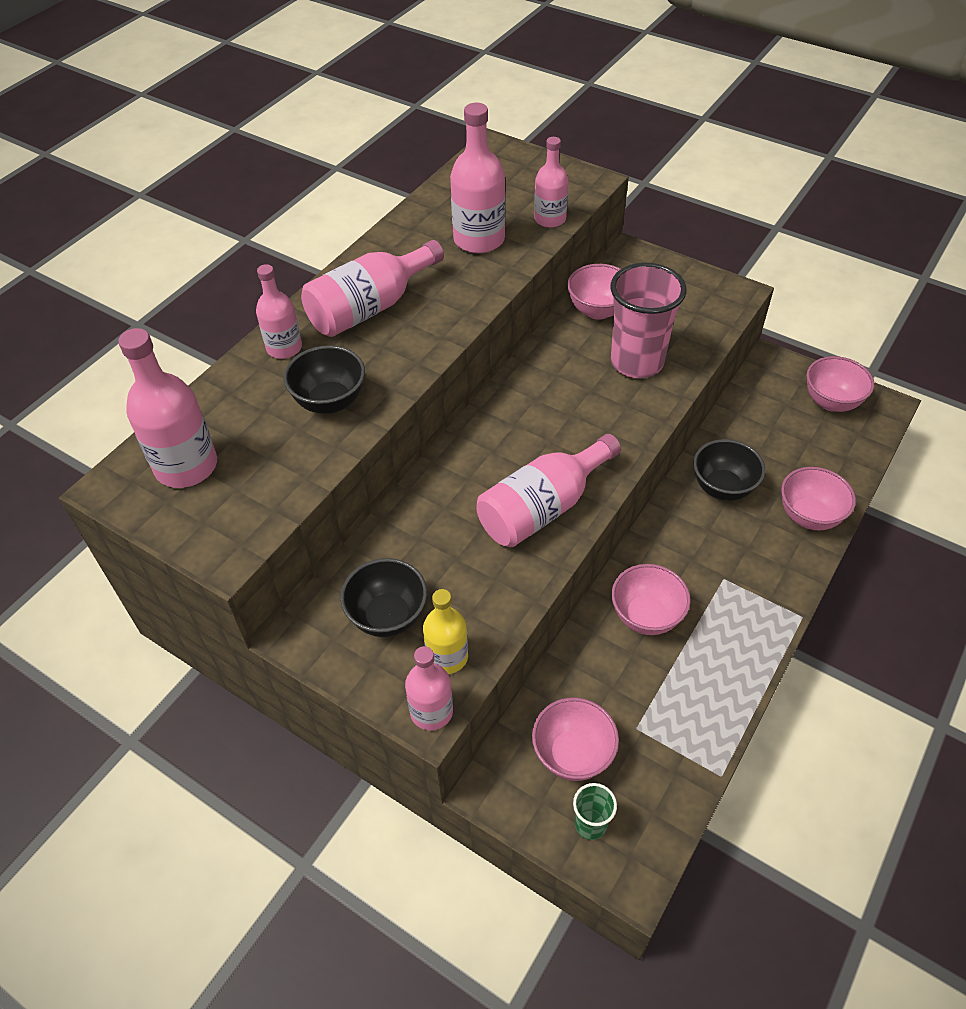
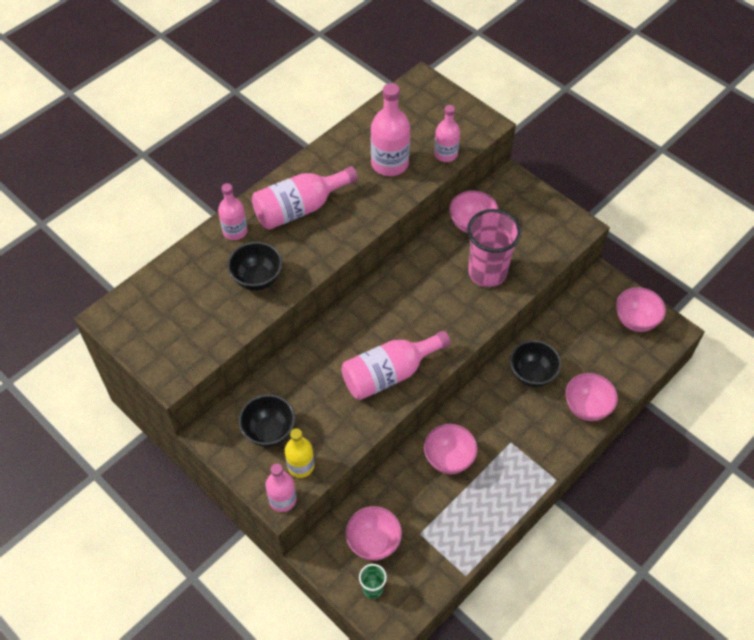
camera: 10 degrees right, 5 degrees up
(186, 466) = (156, 310): pink bottle -> none

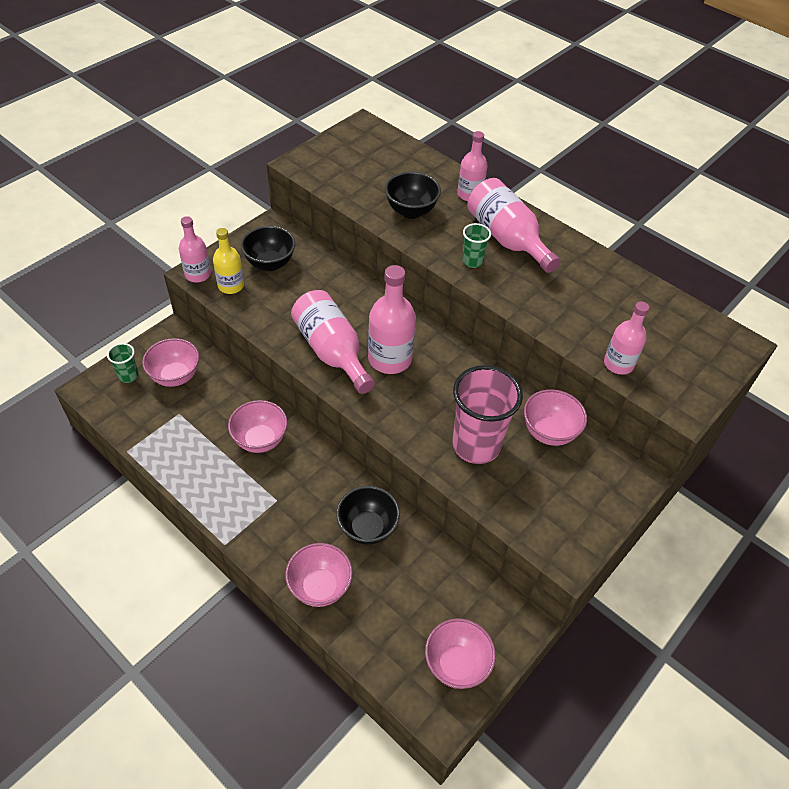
camera: 85 degrees right, 5 degrees down
(329, 236) = (472, 261): none -> green cup
(389, 163) = (589, 311): pink bottle -> pink bottle (390, 359)

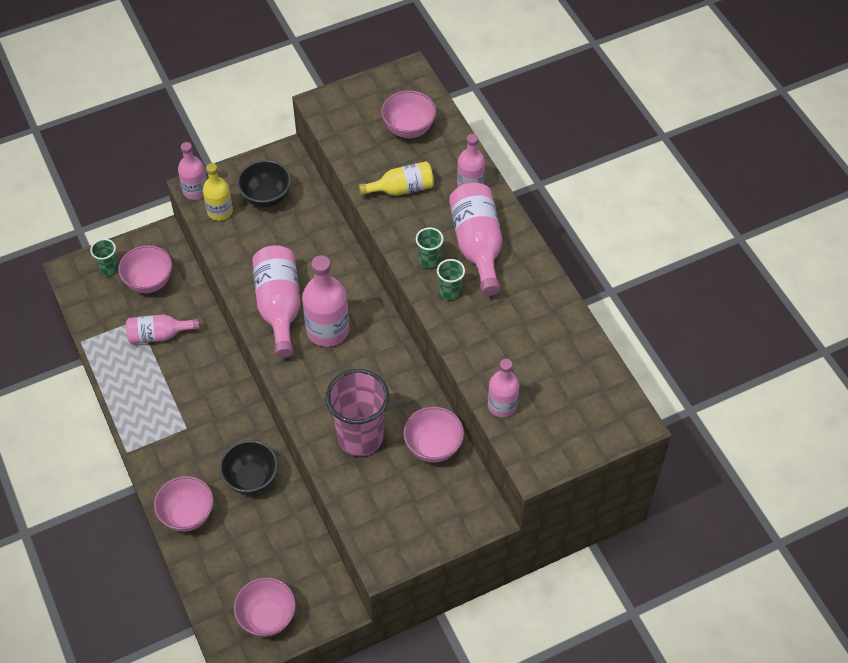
camera: 25 degrees right, 5 degrees up
(207, 421) = (159, 335): none -> pink bottle
(260, 440) = (197, 368): pink bowl -> pink bowl (409, 129)
(411, 211) = (401, 189): black bowl -> yellow bottle
(507, 282) = (450, 292): none -> green cup

